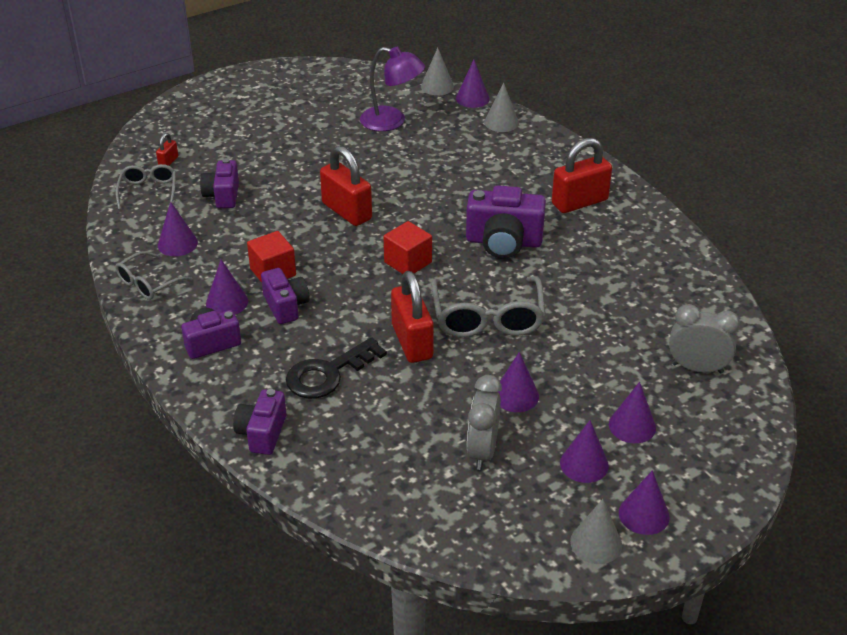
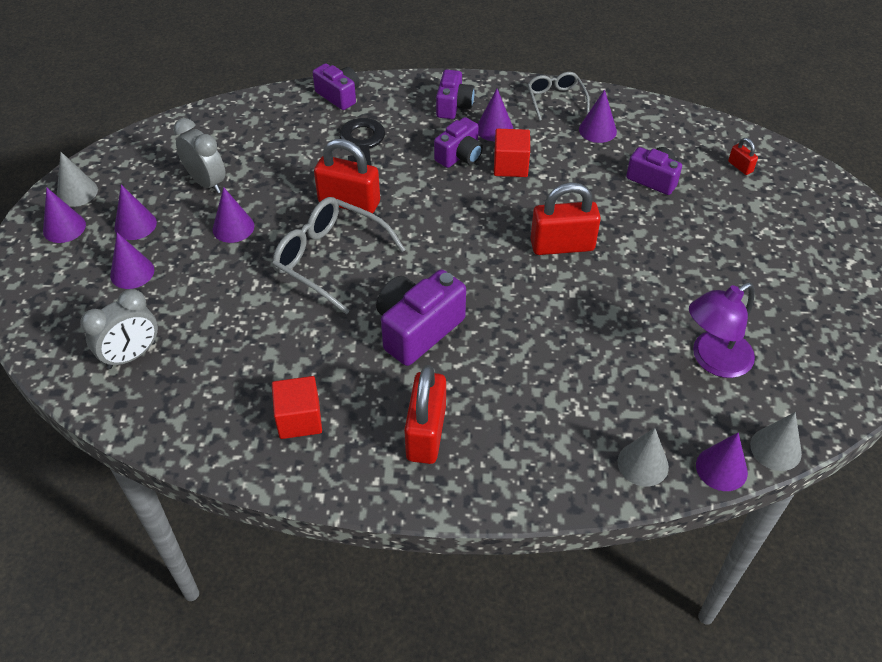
camera: 125 degrees right, 10 degrees up
(148, 191) = (695, 140): grey glasses -> none
(286, 306) = (459, 156): purple camera -> purple camera turned 60 degrees counterclockwise
(408, 262) = (449, 248): red cube -> red cube (299, 419)

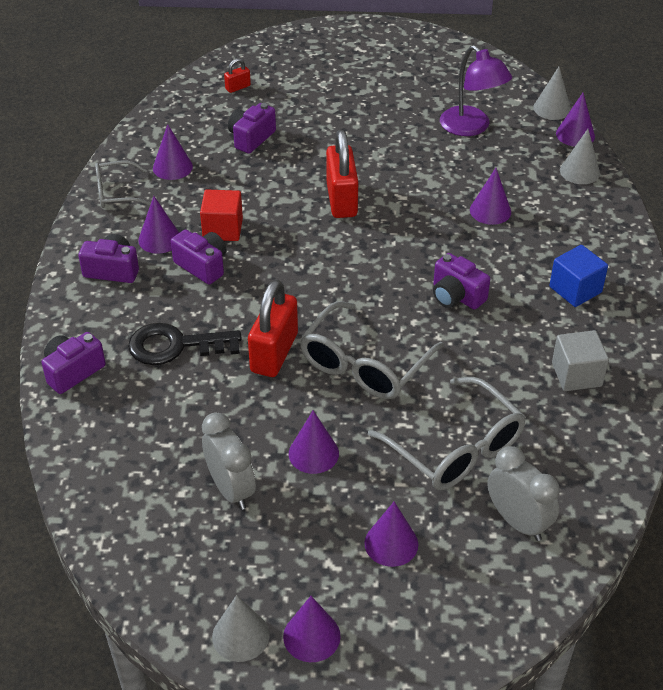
camera: 90 degrees left, 5 degrees down
(135, 225) = (307, 554): purple cone -> purple cone (490, 211)
(207, 183) = (231, 489): grey clock -> grey clock turned 105 degrees clockwise
(221, 318) = (456, 448): none -> grey glasses
(299, 419) = (576, 374): red cube -> grey cube
(418, 329) = (456, 296): purple camera -> purple camera, size x0.64
(426, 433) = (575, 289): red padlock -> blue cube

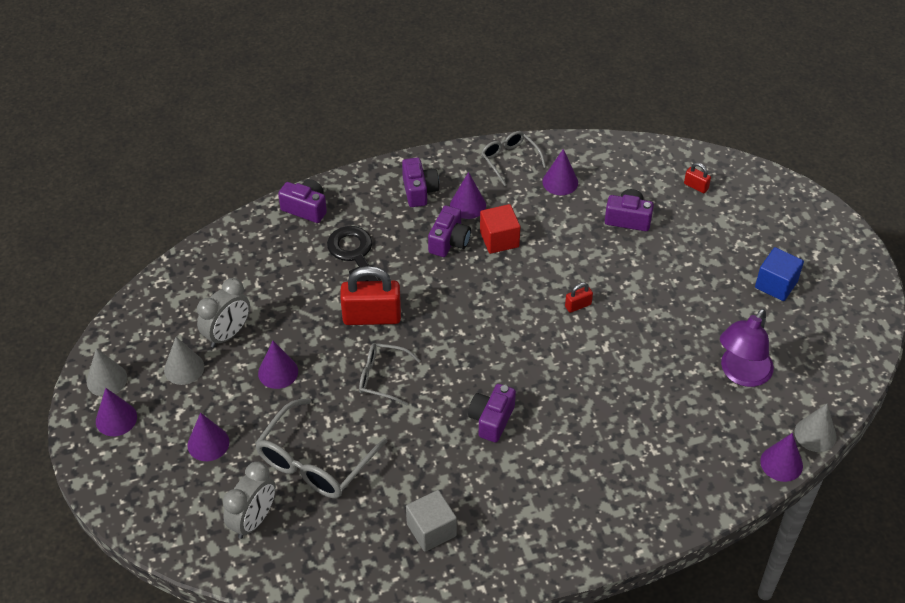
camera: 70 degrees right, 5 degrees up
(341, 200) = (578, 305): red padlock -> red padlock, size x0.46
(364, 365) = (382, 377): grey glasses -> grey glasses, size x0.60
(490, 211) = (620, 418): purple cone -> none
(575, 289) = (541, 508): blue cube -> blue cube (776, 284)
(579, 171) = (721, 479): grey cone -> grey cone (184, 368)

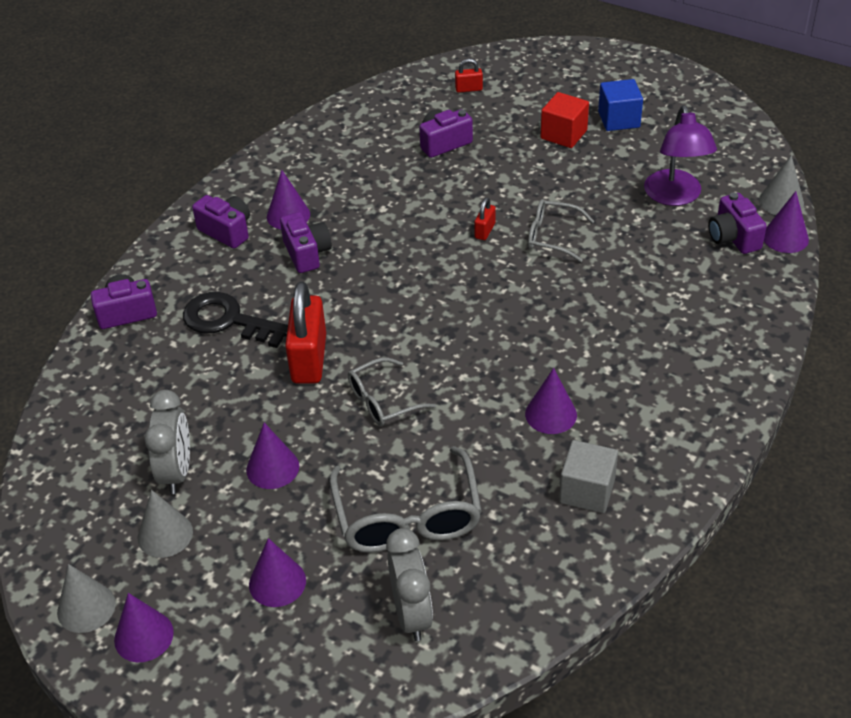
camera: 40 degrees left, 5 degrees down
(372, 317) = (309, 359): red padlock -> red padlock turned 45 degrees counterclockwise
(491, 420) = (525, 365): purple camera -> purple camera (733, 237)
(499, 239) = (351, 224): red cube -> red cube (563, 134)
(509, 160) = (282, 159): grey glasses -> grey glasses (551, 236)
(560, 182) = (350, 150): purple cone -> purple cone (551, 414)

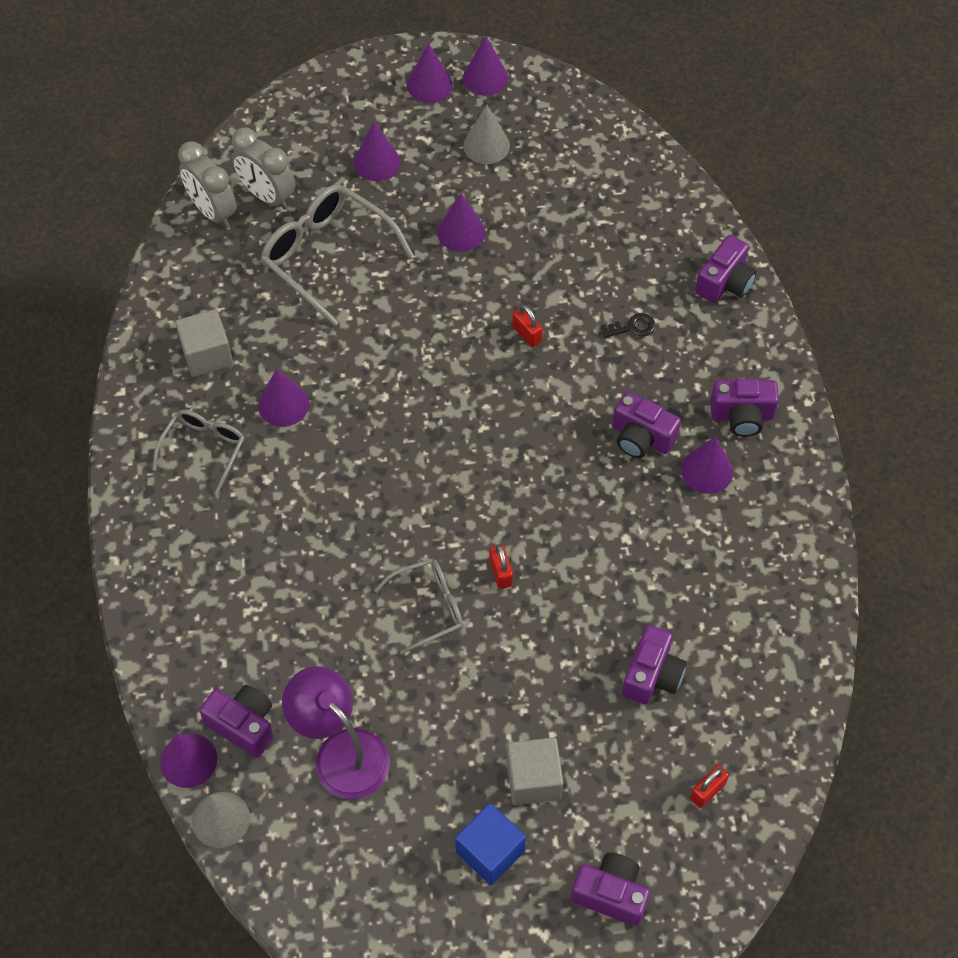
camera: 140 degrees right, 15 degrees up
(86, 607) = (485, 78): grey cone -> purple cone
(176, 471) = (528, 188): grey clock -> grey clock (213, 211)
(228, 320) = (632, 327): black key -> black key, size x0.46
(309, 359) = (527, 334): red padlock -> red padlock, size x0.46
(382, 401) = (430, 333): grey glasses -> grey glasses (204, 449)
(563, 134) = (533, 779): red cube -> grey cube
(565, 78) = (611, 894): none -> purple camera

